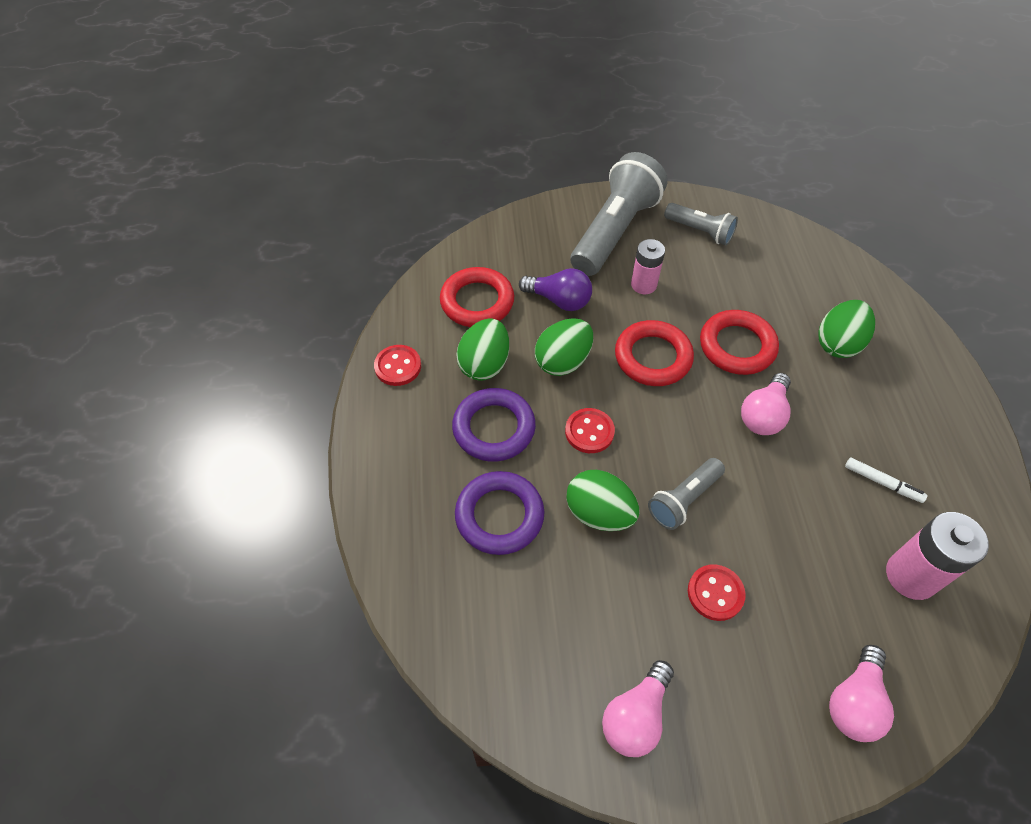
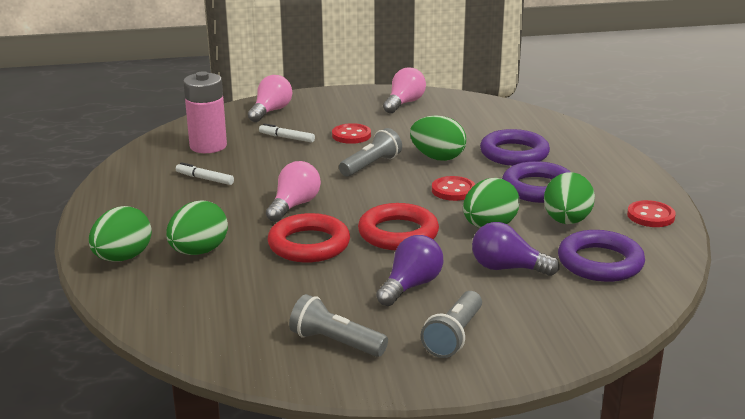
camera: 175 degrees right, 30 degrees down
(477, 301) = (600, 262): red ring -> purple ring
(615, 231) = (454, 336): grey flashlight -> grey flashlight, size x0.53
(643, 285) = (411, 286): pink battery -> purple light bulb
(807, 593) = (287, 138): none -> white marker
(905, 339) = (123, 258): none -> green egg

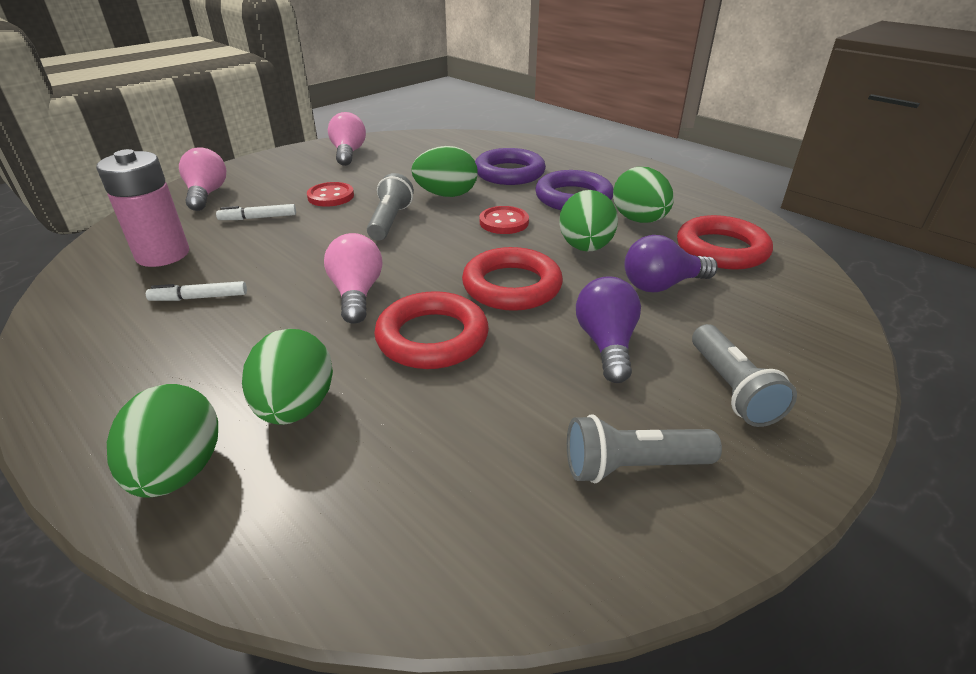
camera: 35 degrees left, 10 degrees up
(600, 262) = (721, 249): purple ring -> red ring
(650, 216) = (690, 195): red button -> none

